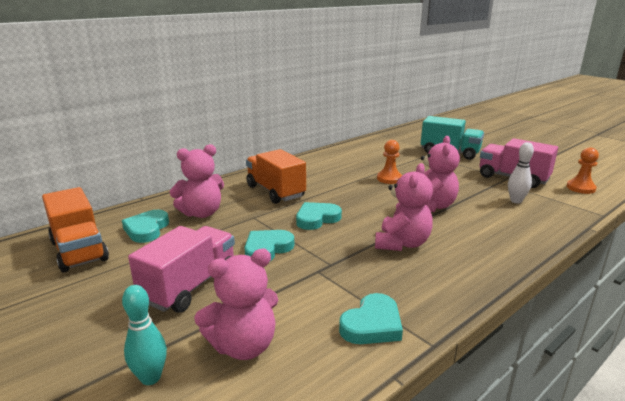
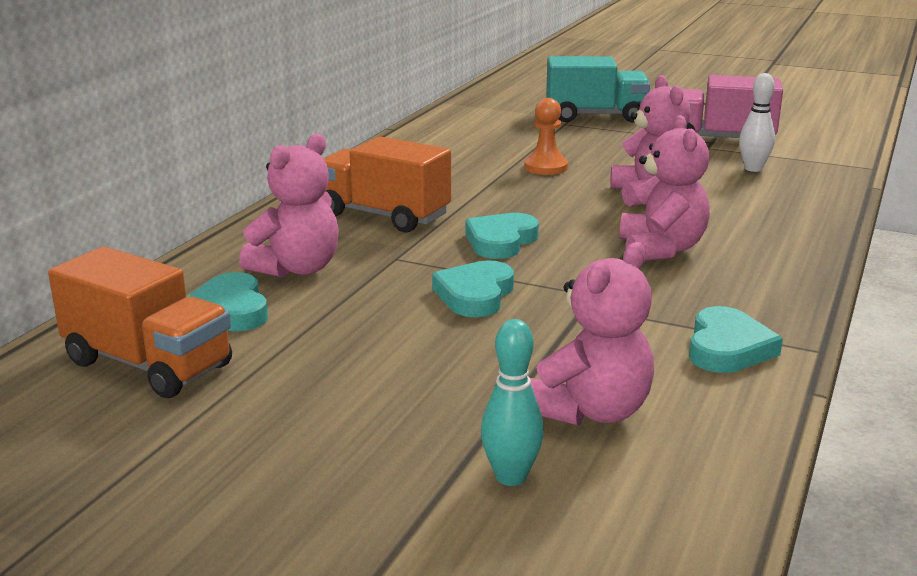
camera: 25 degrees left, 0 degrees up
(190, 286) = (419, 366): pink truck -> none
(580, 188) = (817, 139): orange pawn -> none

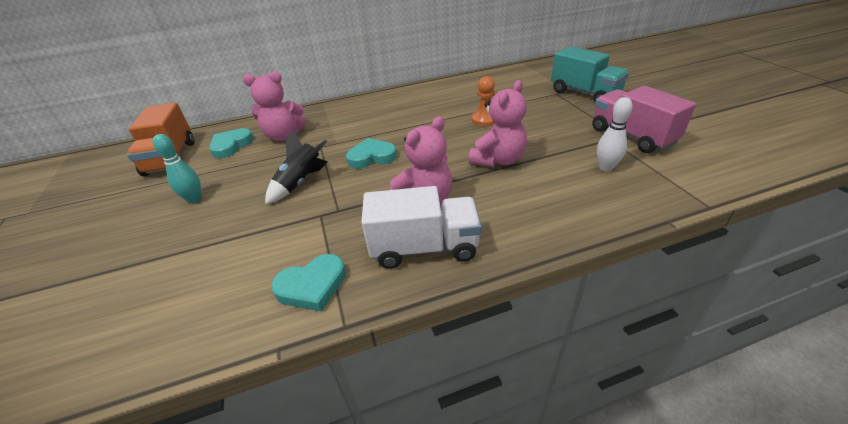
camera: 50 degrees right, 15 degrees up
(384, 215) = (363, 121): orange truck -> none
(475, 295) = (301, 182): turquoise heart -> black rocket
(511, 477) = (112, 287): turquoise bowling pin -> turquoise bowling pin (194, 199)
(591, 411) = (195, 277): pink teddy bear -> none
(750, 278) = (424, 247): none -> white truck

